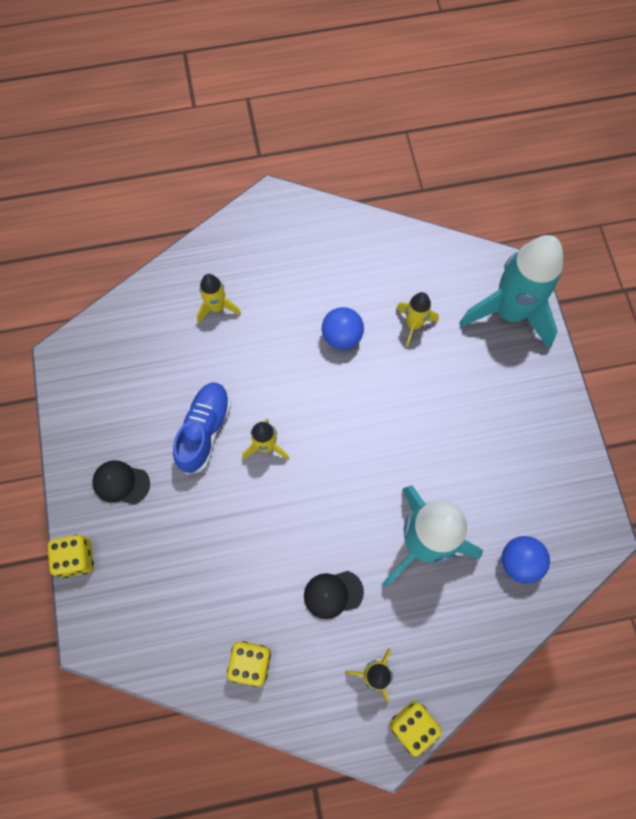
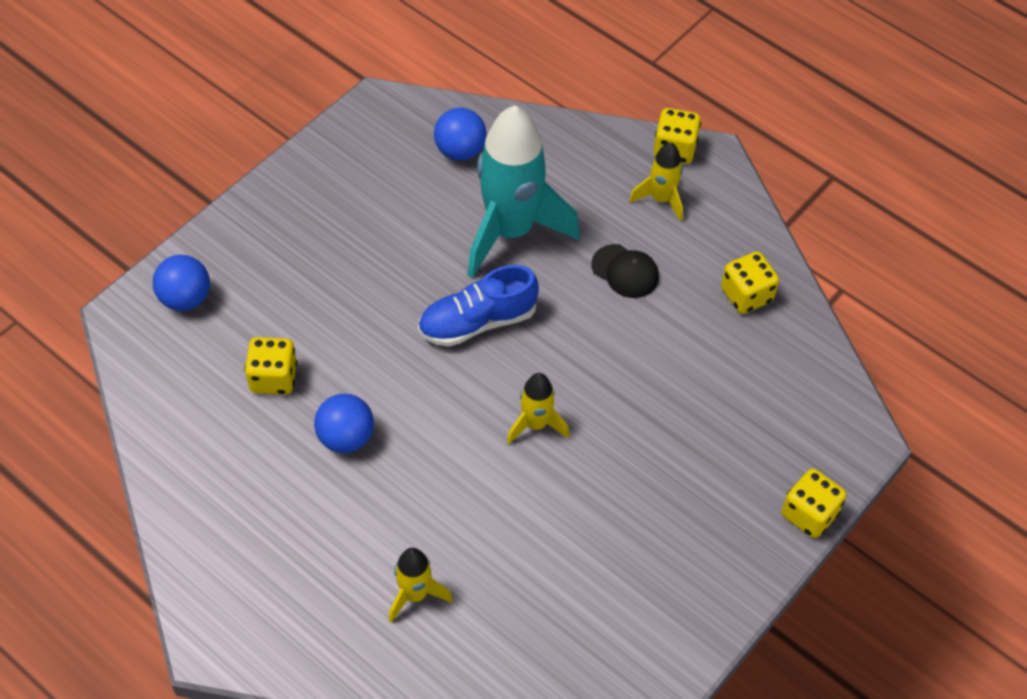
camera: 130 degrees left, 15 degrees down
(121, 483) = (700, 533): black cap -> none
(204, 430) = (572, 495): blue shoe -> blue shoe (477, 322)
(413, 324) = (273, 378): yellow rocket -> yellow dice
(509, 312) = (185, 298): turquoise rocket -> blue ball

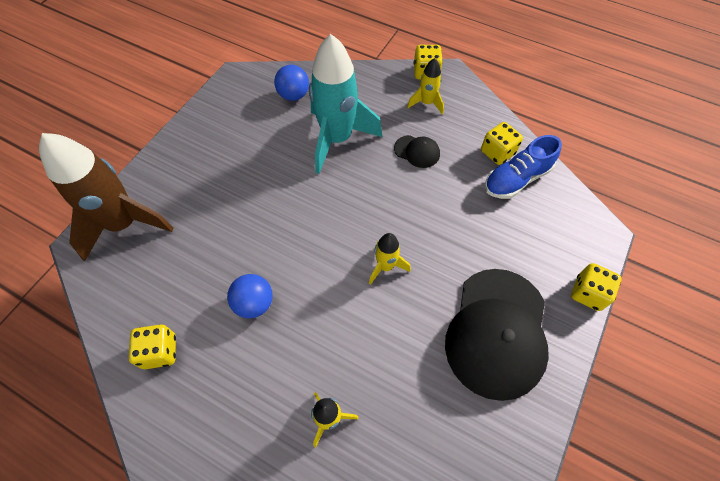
camera: 10 degrees left, 5 degrees up
(185, 298) = (124, 224): blue ball -> brown rocket
(273, 378) = (195, 269): yellow dice -> yellow dice (160, 351)
(477, 322) = (329, 202): blue shoe -> blue shoe (516, 179)
(665, 538) = (497, 332): none -> black cap

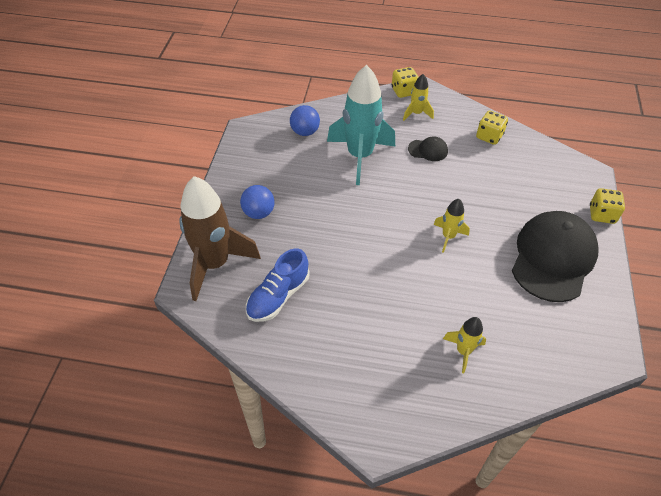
camera: 20 degrees left, 10 degrees down
(160, 351) = (303, 347): yellow dice -> none
(254, 303) = (360, 291): blue ball -> blue ball (258, 213)
(497, 332) = (553, 258): black cap -> black cap turned 150 degrees counterclockwise
(516, 179) = (513, 151): blue shoe -> blue shoe (278, 296)

